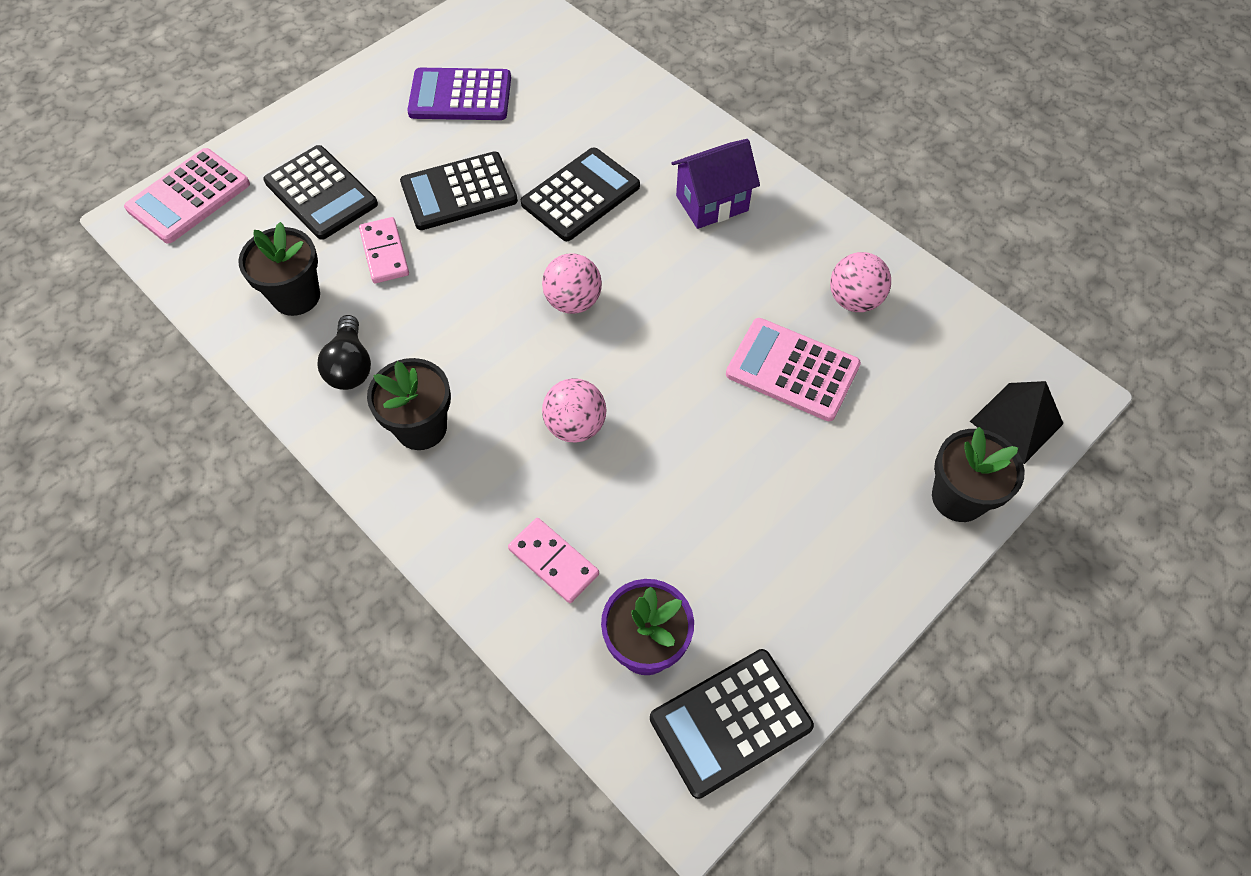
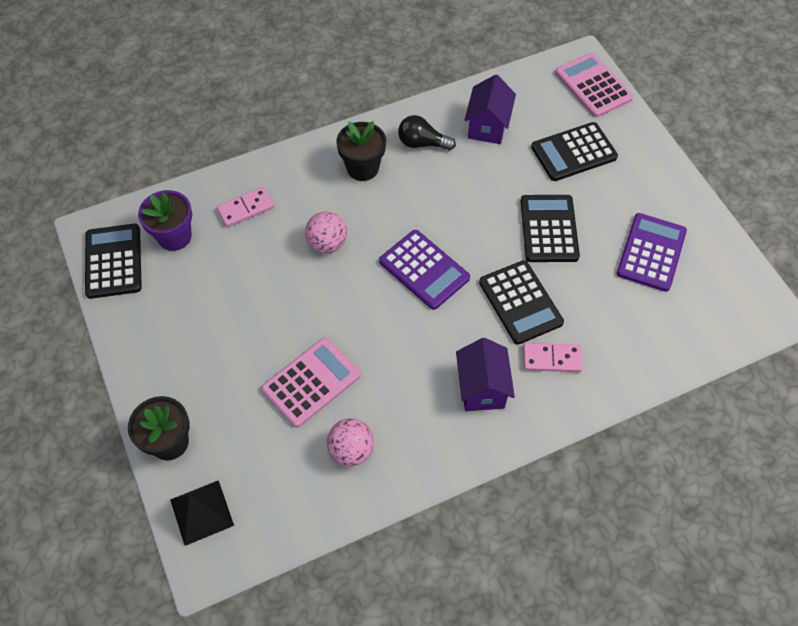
camera: 110 degrees right, 0 degrees up
(296, 296) = (487, 126): black flower pot -> purple house
(385, 252) = (507, 176): pink domino -> pink domino (551, 359)
(573, 301) = (424, 270): pink ball -> purple calculator

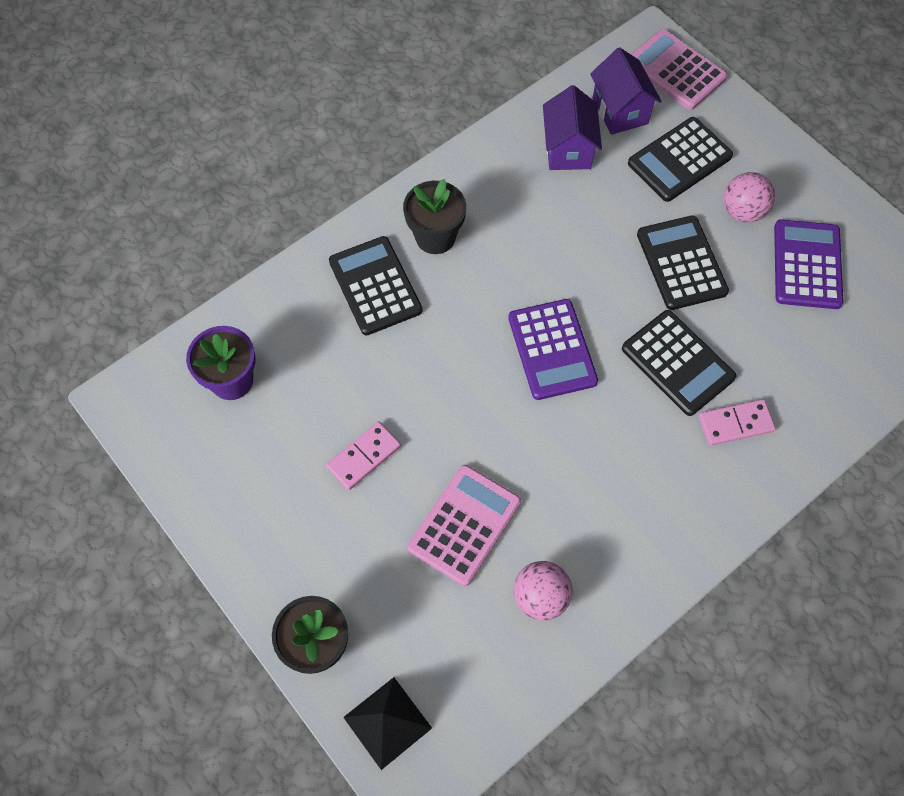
camera: 15 degrees left, 5 degrees up
(113, 261) = (165, 431): black calculator -> black calculator (375, 286)
(246, 209) = (309, 323): pink domino -> pink domino (364, 457)
(327, 244) = (425, 344): pink ball -> pink ball (742, 211)
(422, 143) = (497, 188): black light bulb -> none
(424, 270) = (552, 349): purple calculator -> purple calculator turned 45 degrees clockwise
(482, 388) = (667, 480): purple house -> purple house (620, 111)

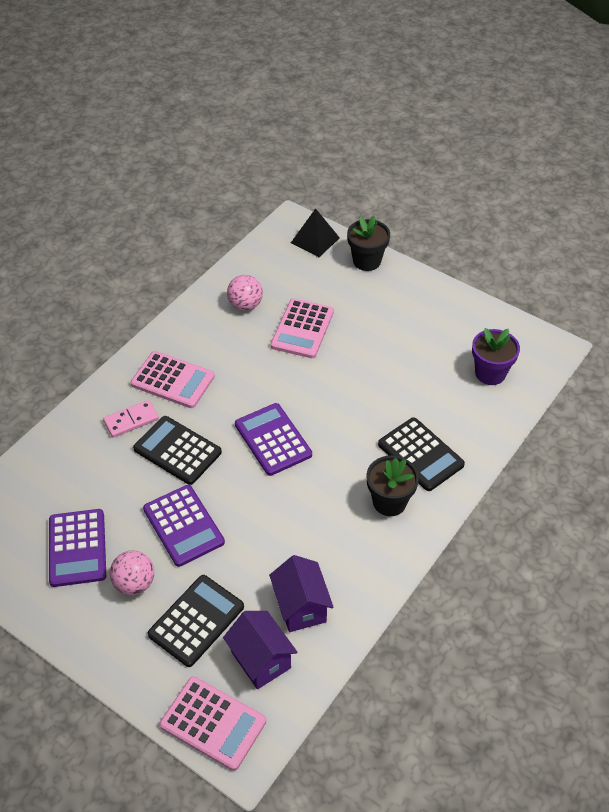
camera: 165 degrees right, 15 degrees down
(364, 457) = (380, 350): pink domino -> none
(672, 477) = (173, 380): none -> pink calculator
(681, 263) = (183, 526): black calculator -> purple calculator

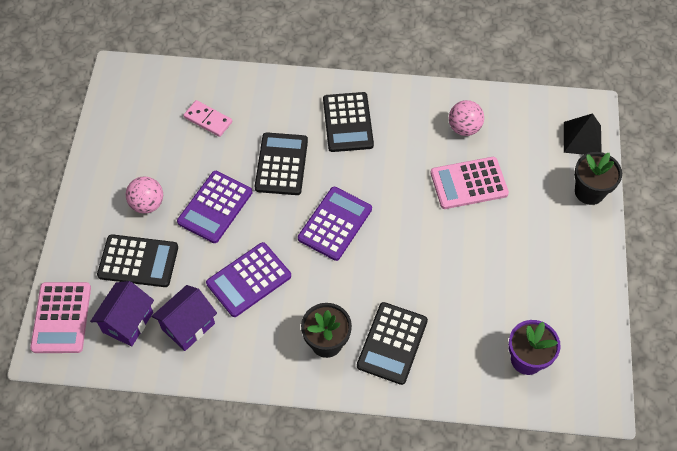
camera: 60 degrees right, 10 degrees up
(77, 548) = (157, 151): purple calculator -> purple calculator (249, 280)
(131, 420) = (290, 118): pink domino -> pink domino (208, 120)
(173, 380) = (348, 122): pink calculator -> black calculator

